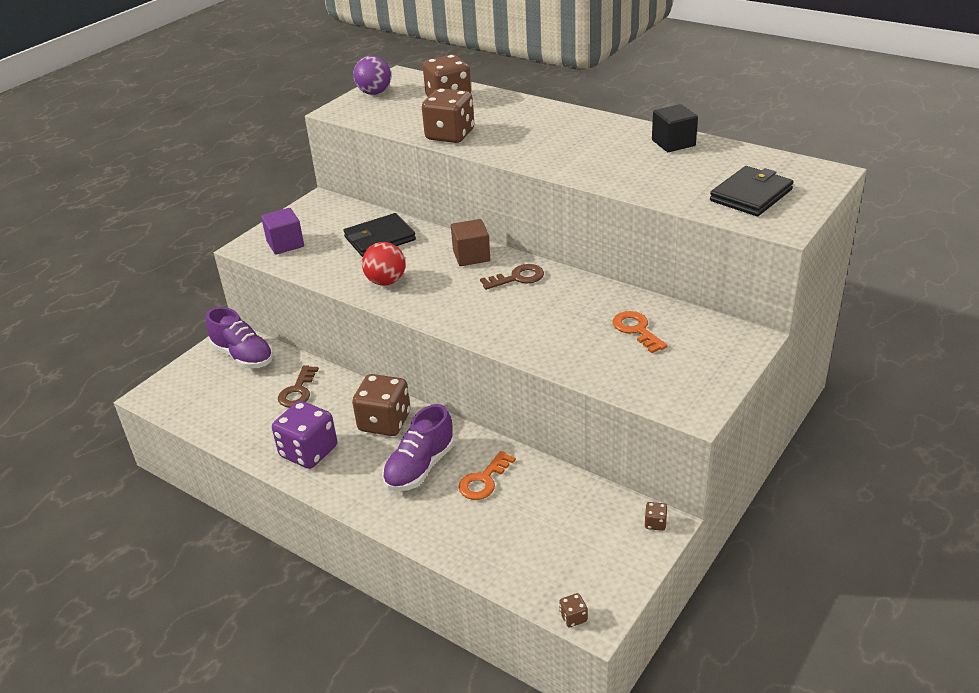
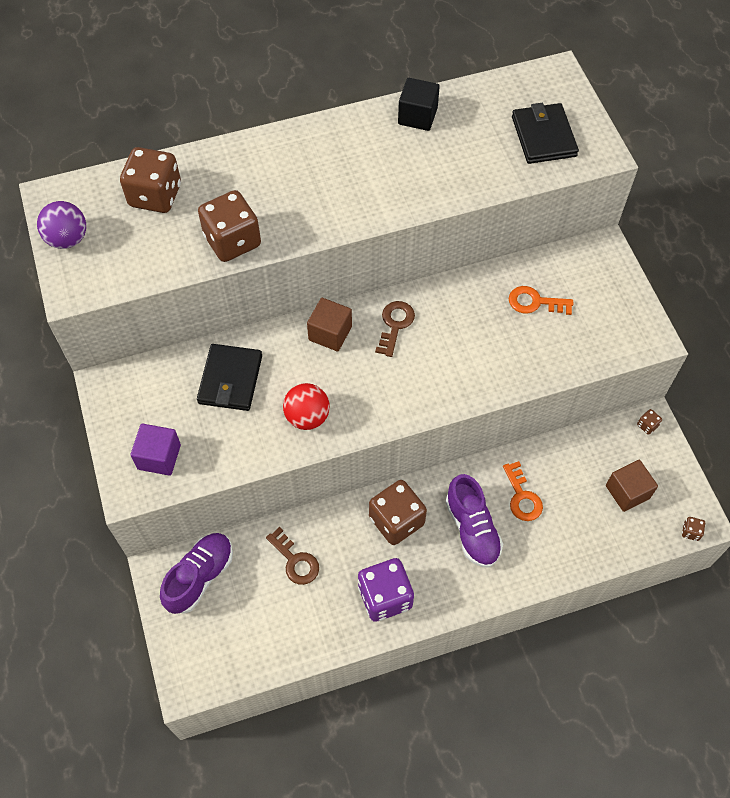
camera: 55 degrees left, 25 degrees up
(243, 356) = (200, 577): purple shoe -> purple shoe turned 45 degrees counterclockwise
(566, 547) = (627, 492): none -> brown cube

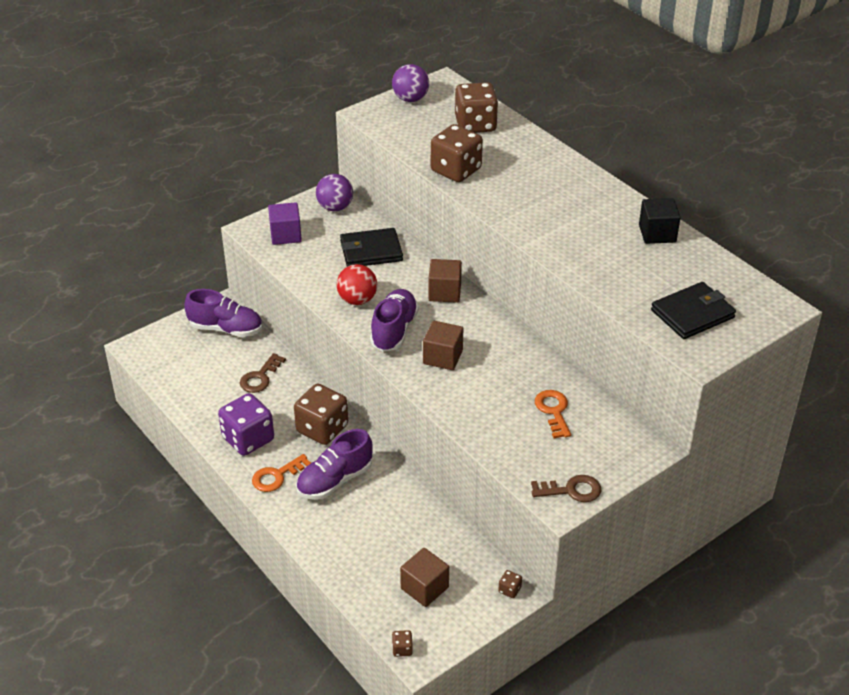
camera: 70 degrees right, 20 degrees down
(133, 392) = (335, 207): none -> purple ball
(370, 397) = (394, 330): none -> purple shoe
(395, 325) = (475, 327): brown key -> brown key (571, 490)
(428, 367) = (443, 357): none -> brown cube
(522, 496) = (383, 508): orange key -> orange key (277, 476)

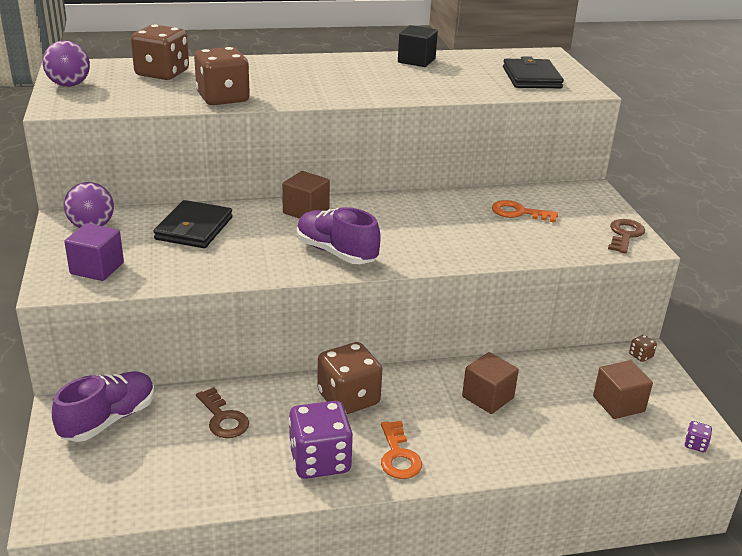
camera: 65 degrees left, 10 degrees down
(335, 480) = (434, 415): purple shoe -> none
(357, 300) = (265, 258): red ball -> none
(402, 649) = (695, 444): brown dice -> purple dice
(443, 357) = (401, 240): brown cube -> brown cube (488, 397)

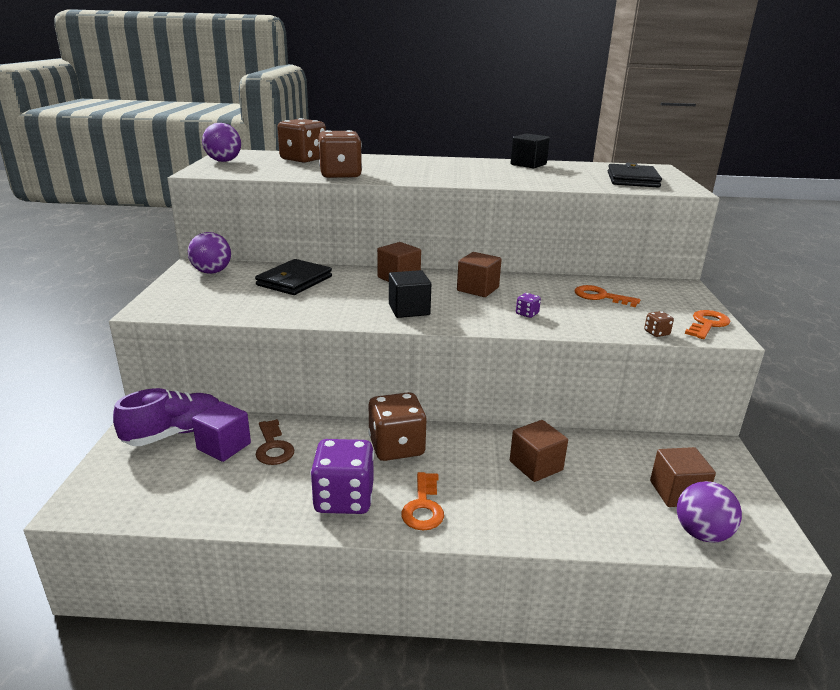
camera: 15 degrees right, 5 degrees down
(97, 268) = (194, 300): purple cube -> purple cube (224, 446)
(336, 252) = (409, 310): purple shoe -> black cube
(394, 217) = (478, 289): none -> brown cube
(625, 235) = (707, 324): brown key -> orange key
(640, 356) = (713, 450): brown dice -> brown dice (656, 333)
(646, 439) = (701, 533): none -> purple ball
(695, 444) = (760, 549): purple dice -> purple dice (527, 314)

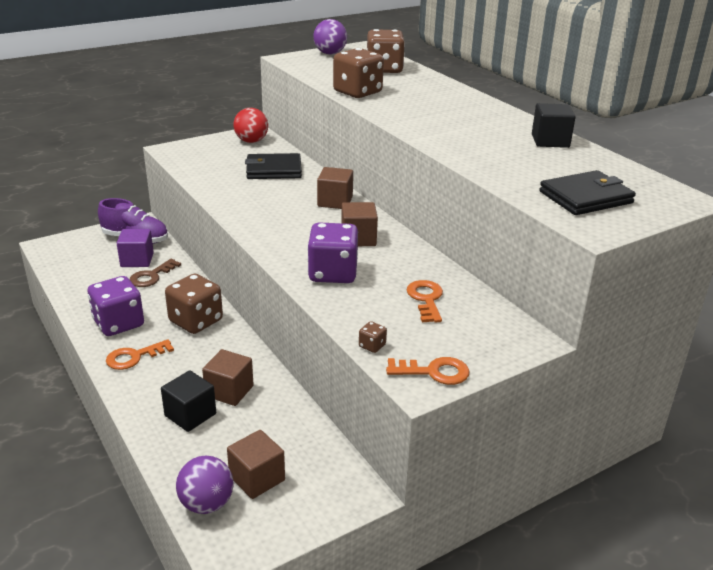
camera: 55 degrees right, 5 degrees up
(212, 272) = (251, 141): purple ball -> red ball
(409, 310) = (276, 225): black cube -> black cube (190, 415)
(527, 314) = (333, 273): purple dice -> purple dice, size x2.46

